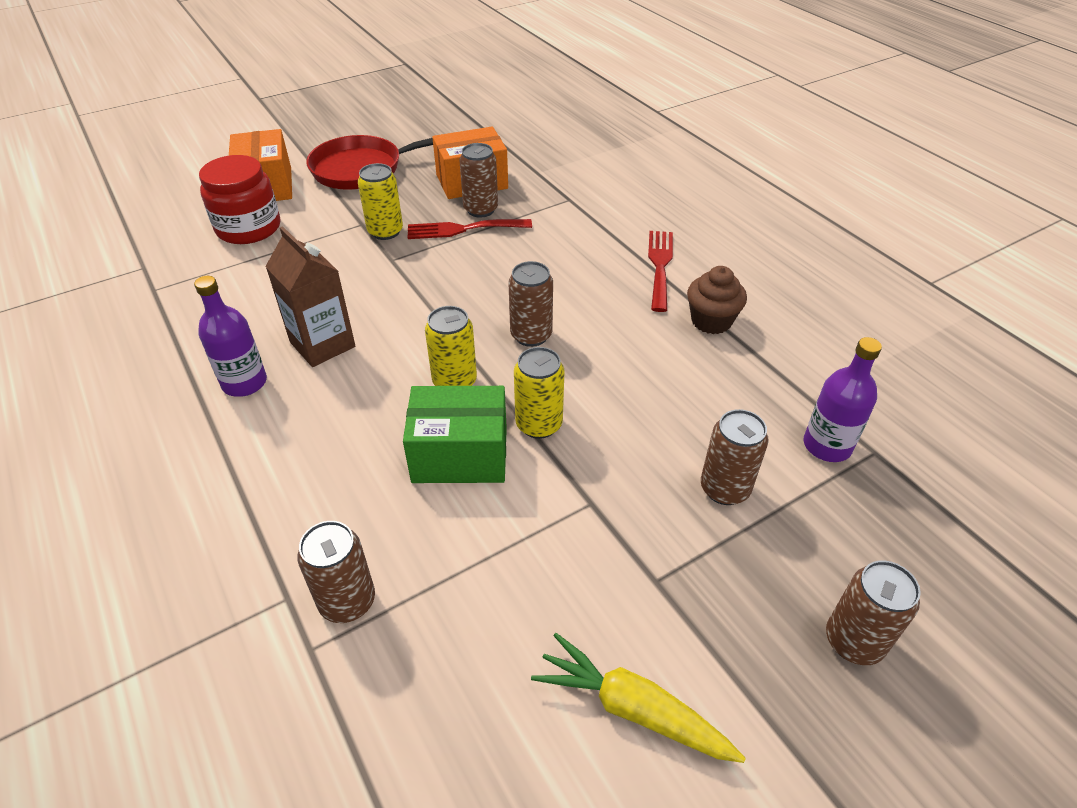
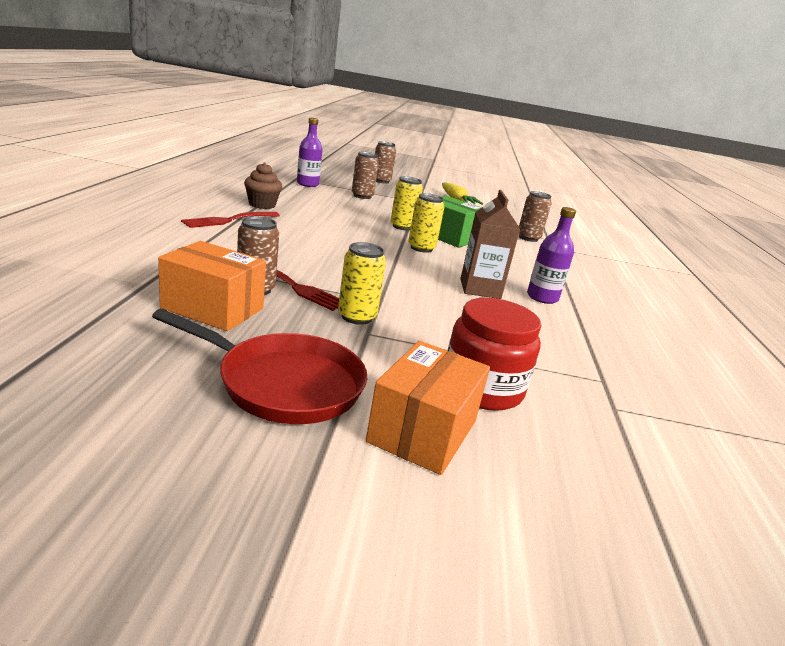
camera: 145 degrees left, 20 degrees down
(531, 335) = (355, 239): brown can -> none

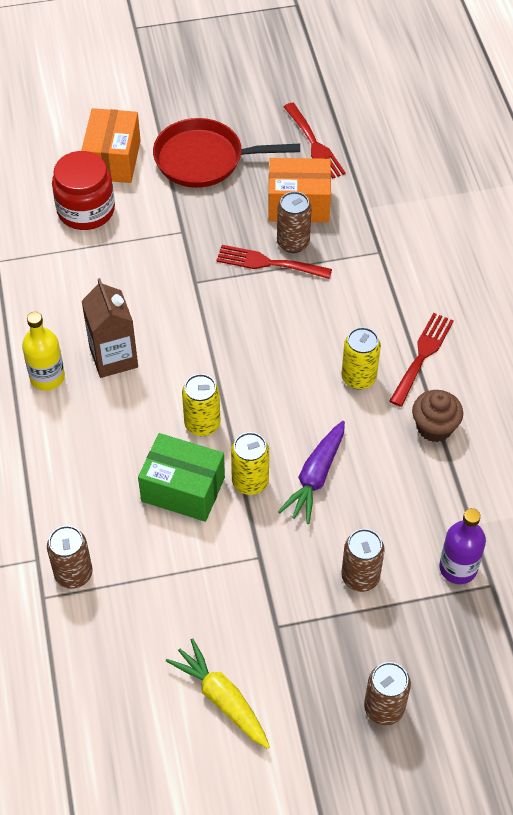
camera: 165 degrees right, 30 degrees up
(113, 345) = (314, 145): none -> red fork
(357, 317) = (200, 247): yellow can -> yellow can (358, 378)
(359, 216) = (315, 477): none -> purple carrot
(542, 297) = (47, 377): purple bottle -> yellow bottle

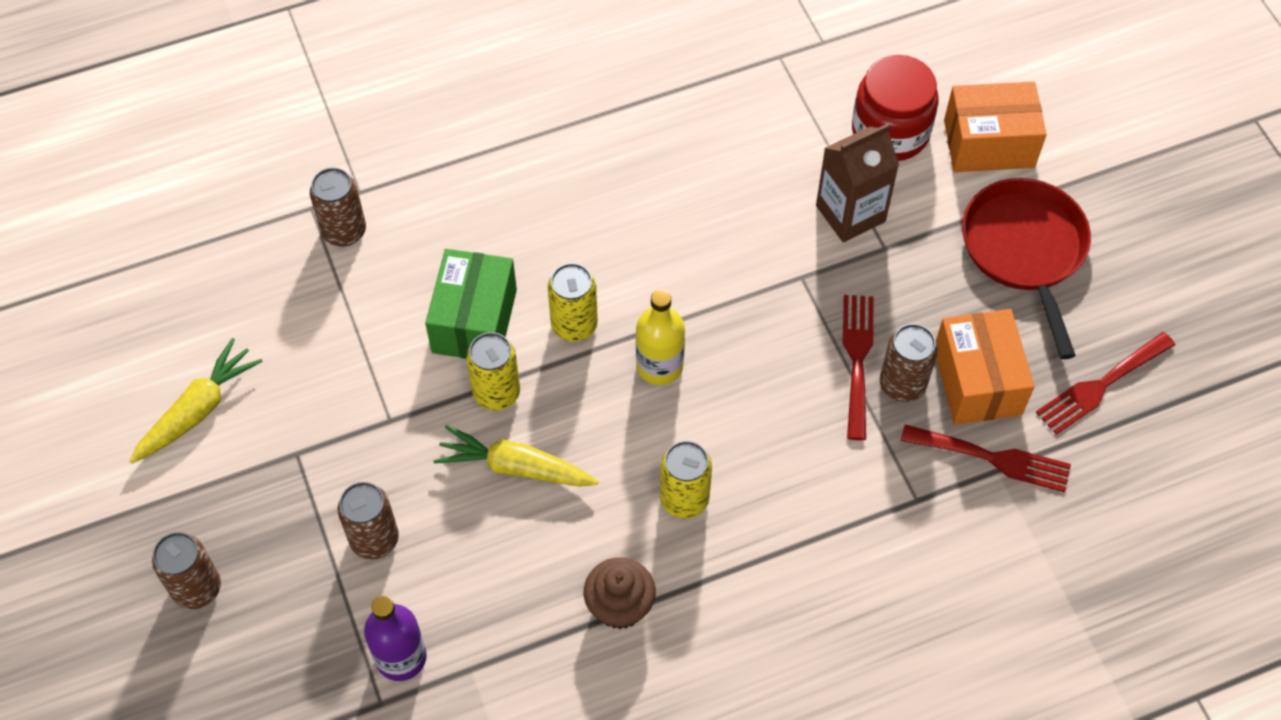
camera: 80 degrees right, 5 degrees up
(47, 377) = (612, 147): yellow bottle -> yellow bottle (659, 365)
(113, 357) = (657, 210): brown carton -> brown carton (850, 213)
(315, 477) = (514, 467): purple carrot -> yellow carrot
(422, 355) = (740, 577): red fork -> red fork (993, 458)

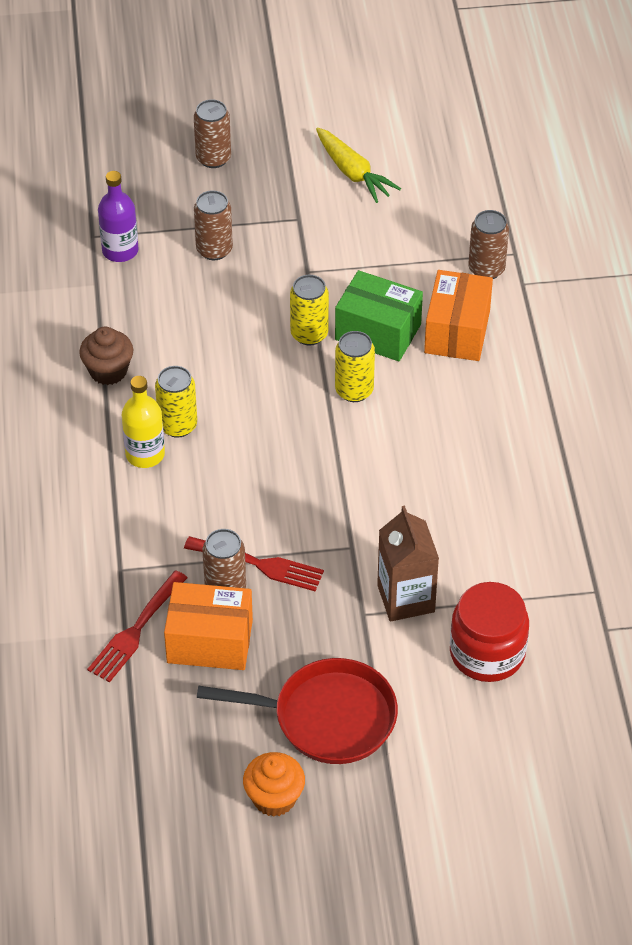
camera: 105 degrees right, 10 degrees down
(514, 467) = (242, 333): yellow carrot -> none
(659, 365) = (299, 435): yellow bottle -> yellow bottle (145, 454)
(989, 143) = (452, 726): orange box -> orange box (457, 331)
(1101, 385) = (173, 730): red fork -> none
(1137, 274) = (274, 798): none -> orange cupcake

